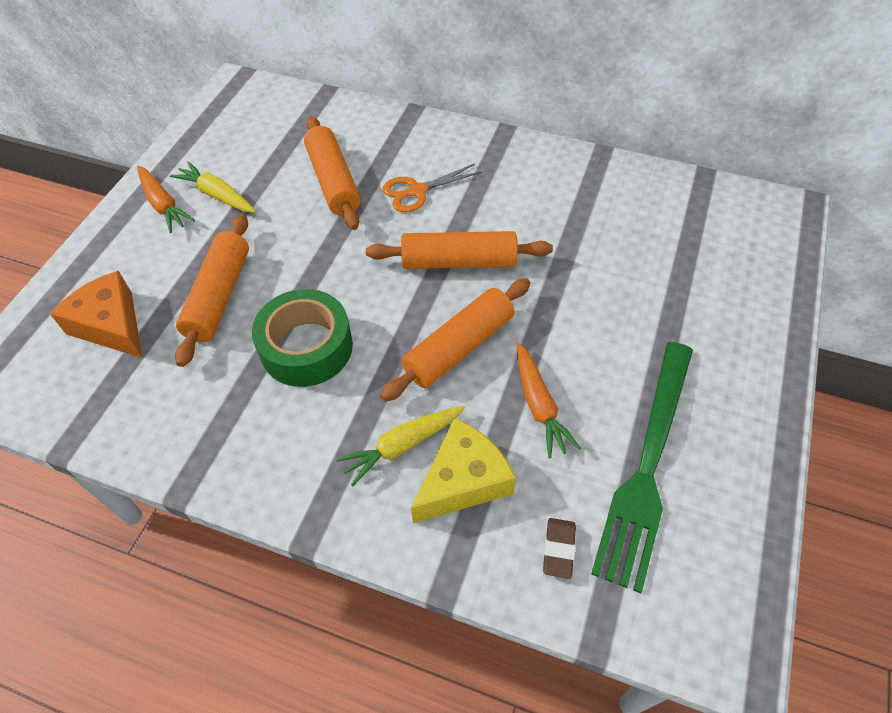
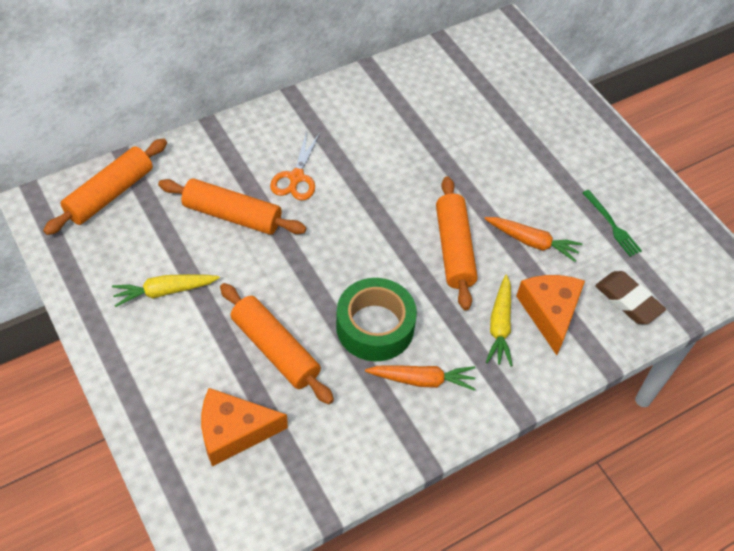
camera: 55 degrees left, 0 degrees up
(163, 205) = (135, 331): orange carrot -> orange carrot (422, 380)
(459, 262) = (385, 200): orange rolling pin -> orange rolling pin (110, 194)
(463, 481) = (550, 313): yellow cheese -> orange cheese
(559, 549) = (628, 300): brown eraser -> brown eraser, size x1.57
(647, 465) = (612, 225): green fork -> green fork, size x0.44

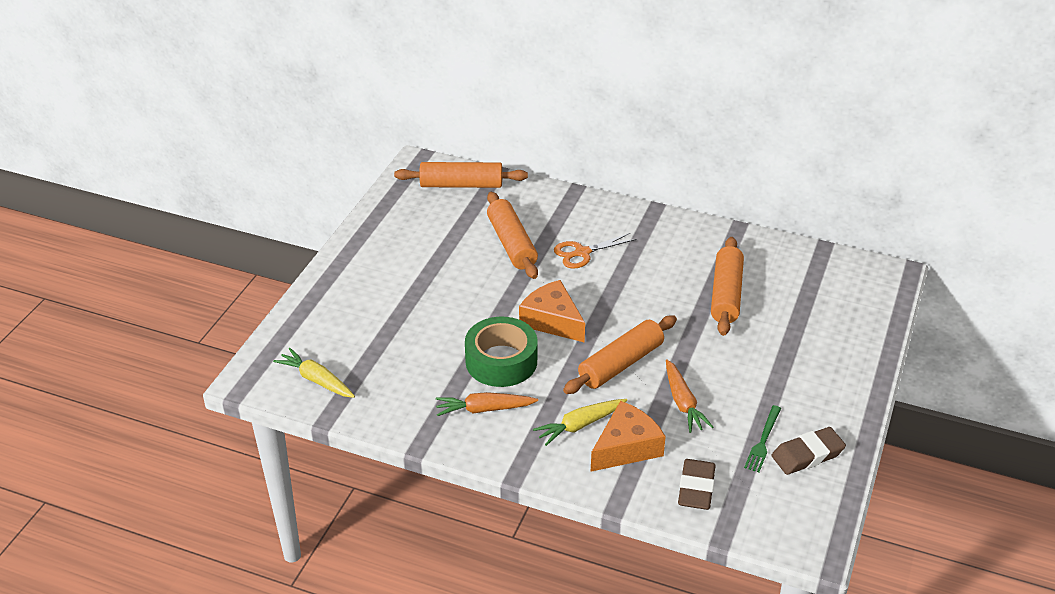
camera: 55 degrees right, 15 degrees down
(164, 291) = (415, 251): yellow carrot -> yellow carrot (316, 380)
(234, 431) = (345, 342): orange cheese -> orange cheese (552, 320)
(275, 349) = (427, 325): orange rolling pin -> orange rolling pin (726, 294)
(422, 380) = (484, 409): orange carrot -> orange carrot turned 120 degrees clockwise
(646, 211) = (807, 455): none -> brown eraser

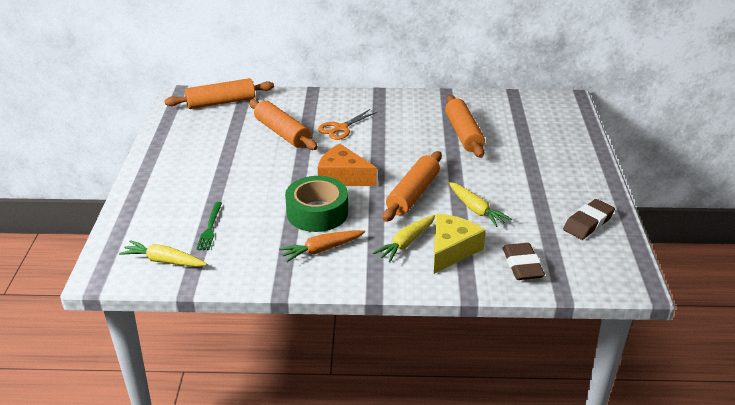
camera: 20 degrees left, 5 degrees down
(626, 447) = (451, 250): orange cheese -> yellow cheese
(683, 403) = (476, 210): orange carrot -> yellow carrot
(763, 441) = (550, 221): green fork -> green fork (210, 228)

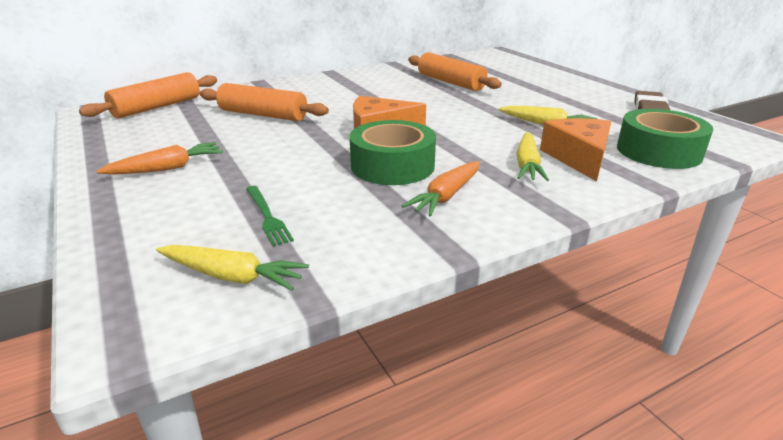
camera: 30 degrees left, 5 degrees down
(163, 261) = (232, 276): yellow carrot -> yellow carrot turned 150 degrees counterclockwise
(187, 169) = (167, 168): none -> orange carrot
(341, 128) = (326, 100): orange scissors -> none
(413, 194) = (471, 128): orange rolling pin -> none
(451, 250) = (579, 158): yellow cheese -> orange cheese
(522, 265) = (658, 151): brown eraser -> green tape

